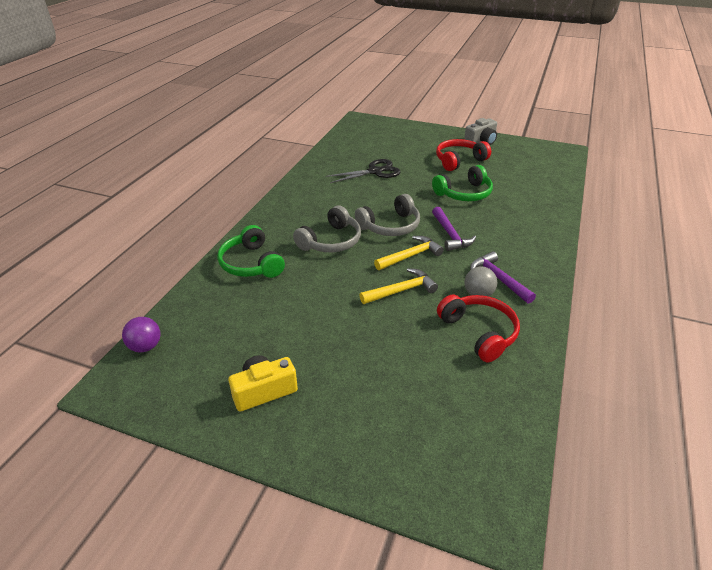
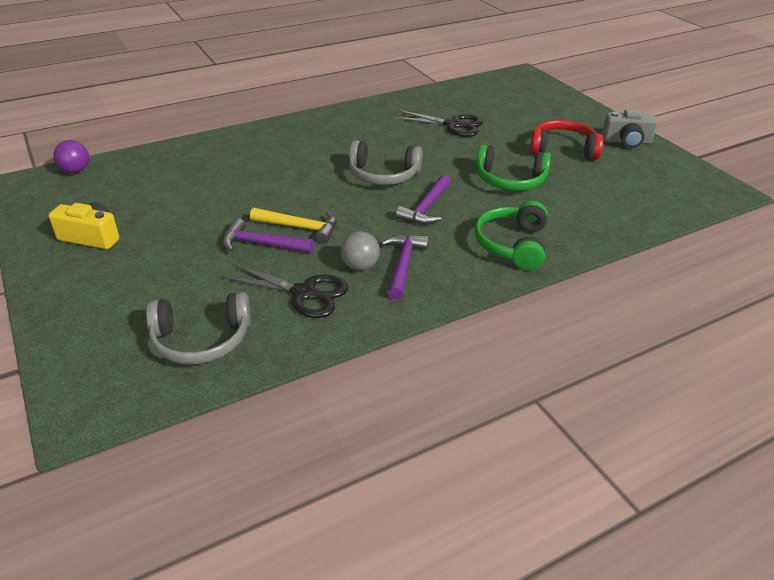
camera: 40 degrees right, 0 degrees up
(251, 264) = (225, 151): green headphones -> green headphones (512, 245)
(331, 241) = (311, 163): grey headphones -> grey headphones (201, 340)
(398, 316) = (262, 244): none -> purple hammer
(410, 256) = (356, 206): yellow hammer -> none
(479, 332) = (305, 293): red headphones -> black scissors

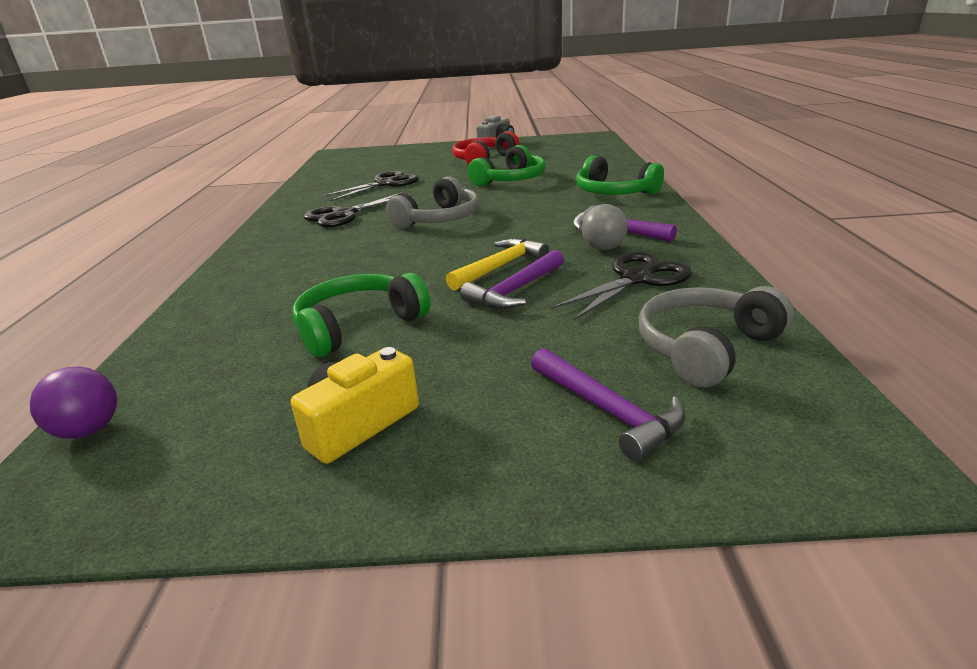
camera: 60 degrees left, 10 degrees down
(192, 202) = (358, 326): none -> green headphones
(201, 340) = (705, 347): grey headphones -> grey headphones turned 150 degrees counterclockwise
(368, 133) = (343, 215): none -> black scissors
(426, 208) = (523, 211): purple hammer -> purple hammer (608, 411)

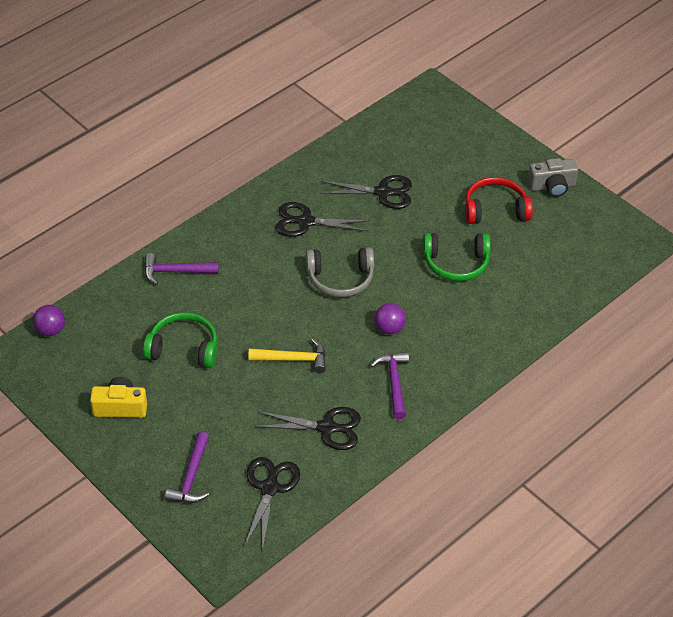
camera: 45 degrees right, 20 degrees up
(515, 290) = (270, 384): purple hammer -> purple hammer (175, 272)
(539, 216) = (389, 328): none -> purple ball
(603, 248) = (360, 391): grey ball -> none
(614, 192) = (475, 342): green headphones -> none
(705, 347) = (270, 487): grey headphones -> black scissors

